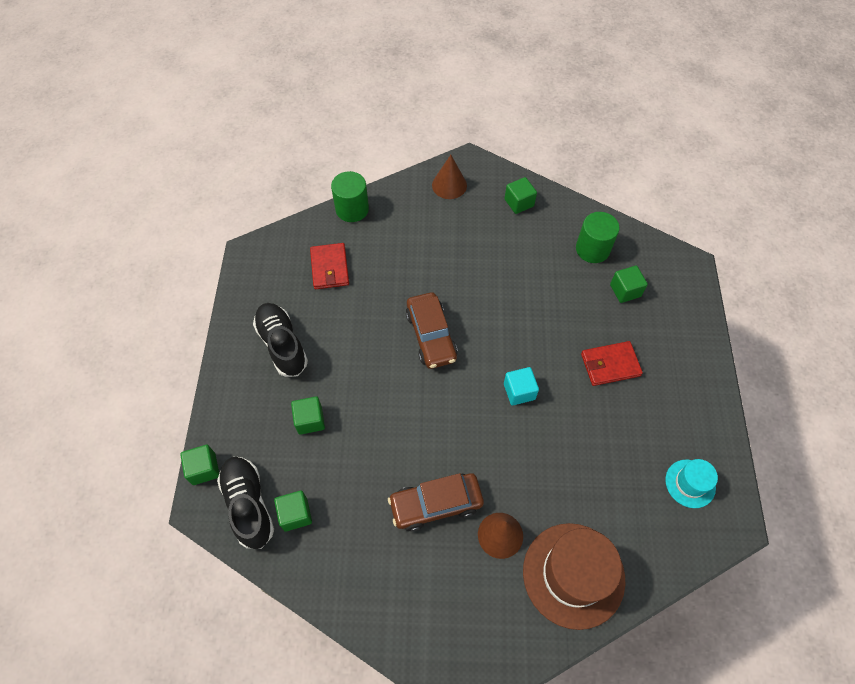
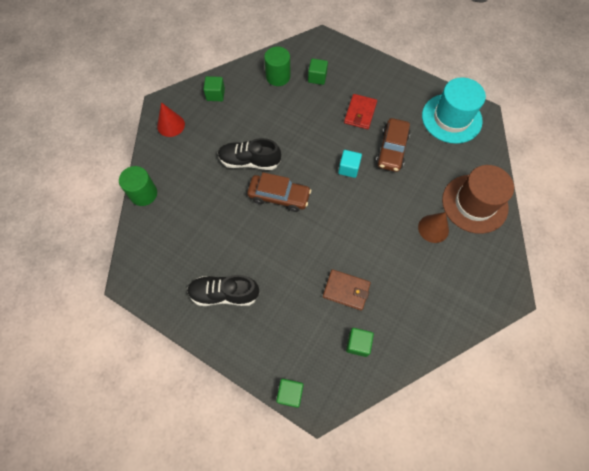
camera: 60 degrees left, 5 degrees up
(248, 505) = (334, 373): black shoe -> black shoe (249, 161)
(310, 420) = (295, 302): green cube -> none
(330, 268) = (182, 232): red wallet -> none
(355, 469) = (346, 290): none -> brown wallet
(436, 504) = (396, 254): brown car -> brown car (392, 149)
(449, 185) = (171, 125): brown cone -> red cone
(690, 483) = (451, 118): turquoise hat -> turquoise hat, size x1.93

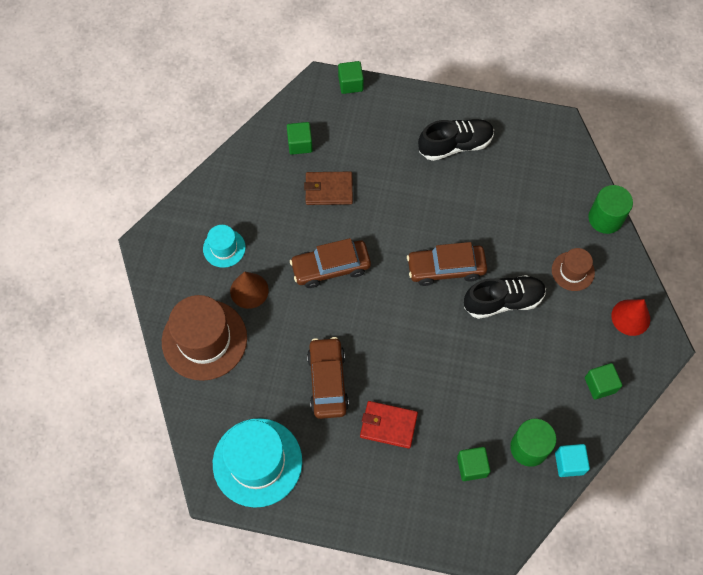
camera: 160 degrees right, 0 degrees up
(190, 165) = (573, 271): none -> brown hat
(348, 168) = (375, 334): turquoise cube -> turquoise cube (569, 463)
(360, 113) = (388, 425): red wallet -> red wallet turned 75 degrees counterclockwise
(365, 225) = (331, 267): none -> brown car
(446, 269) = (224, 248): none -> turquoise hat

